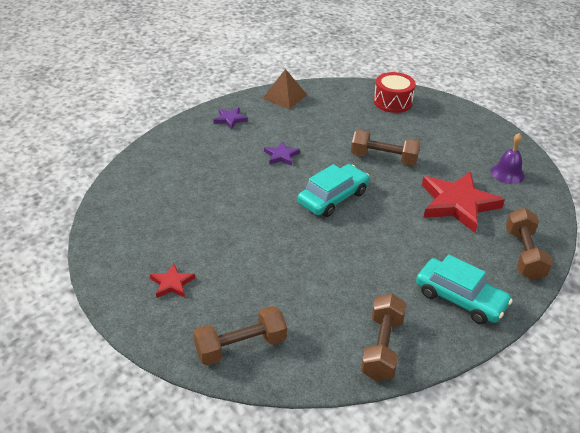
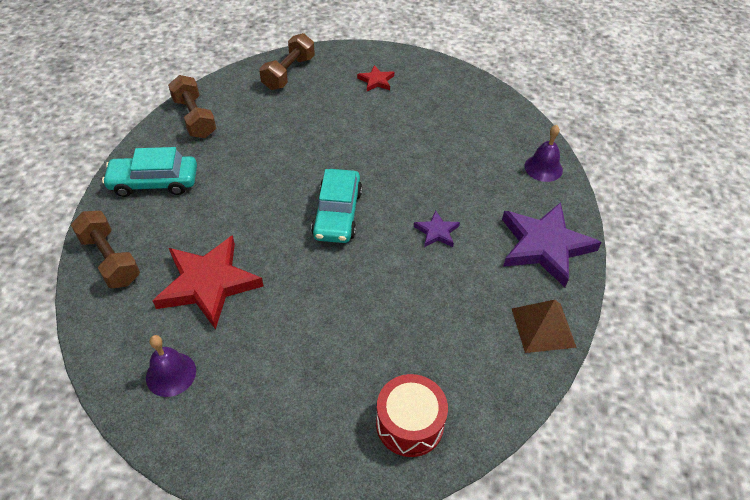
camera: 140 degrees right, 10 degrees up
(161, 150) = (543, 168): none -> purple bell
(230, 119) = (545, 246): purple star -> purple star, size x2.12
(384, 158) = (333, 300): brown dumbbell -> none

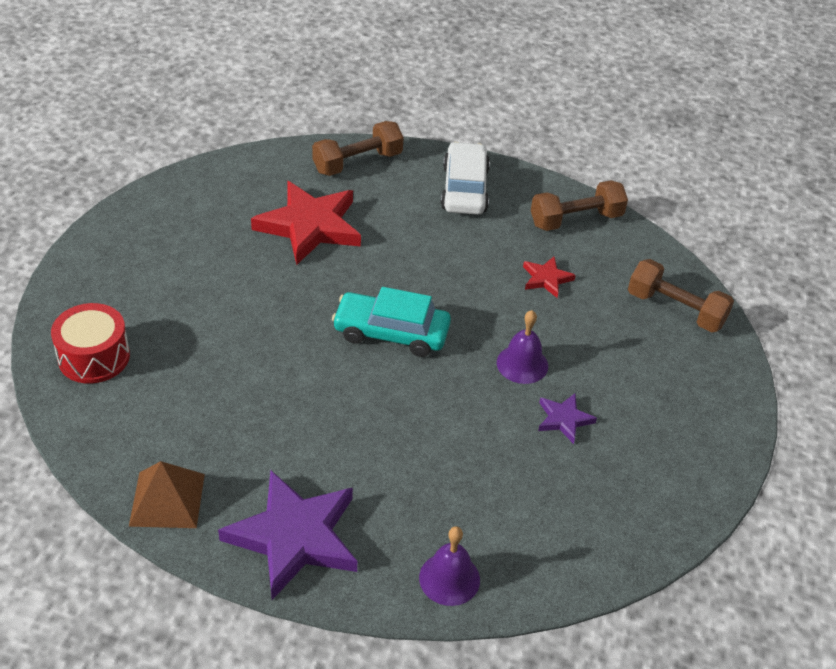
camera: 95 degrees right, 5 degrees down
(154, 182) = (464, 189): turquoise car -> white car
(171, 374) = (210, 202): purple bell -> purple bell (522, 364)
(376, 81) = (663, 404): red star -> red star (546, 279)
(436, 232) = (343, 423): purple star -> purple star (564, 419)

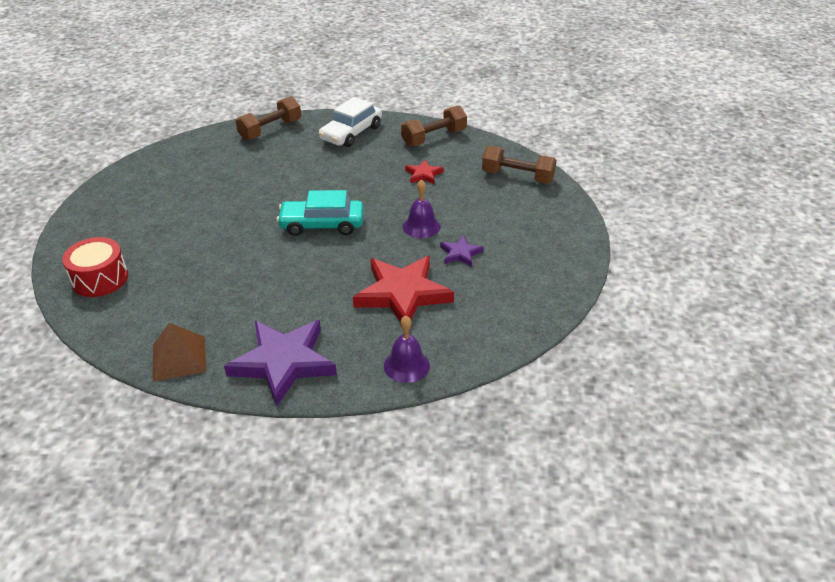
camera: 10 degrees left, 5 degrees down
(310, 226) = (245, 172): red star -> red star (402, 294)
(464, 189) = (351, 133): white car -> white car turned 135 degrees counterclockwise

